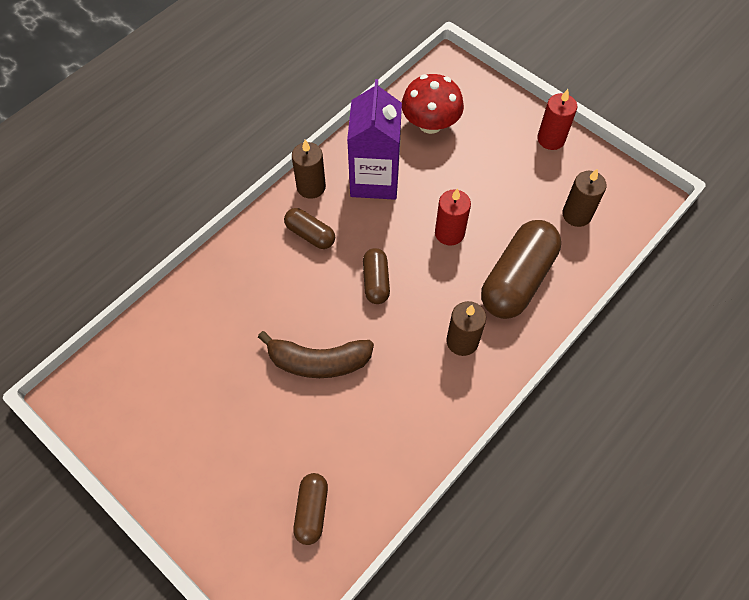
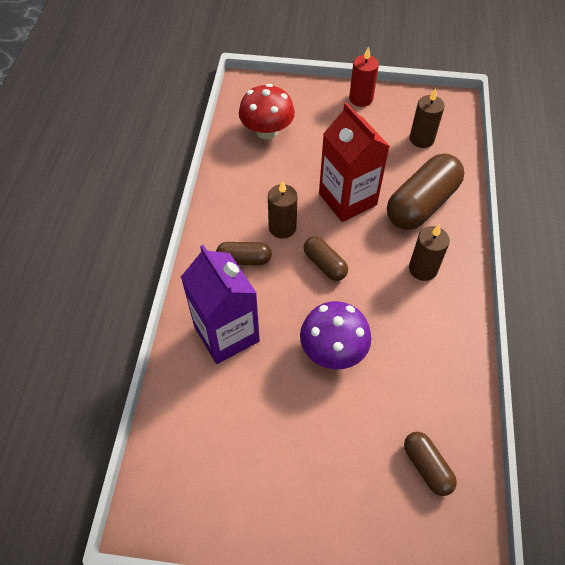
camera: 35 degrees left, 5 degrees down
(311, 187) = (214, 224): brown candle -> brown candle (282, 227)
(318, 361) = (333, 350): brown banana -> purple mushroom
(374, 179) = (259, 192): purple carton -> purple carton (226, 334)
(449, 233) = (347, 199): red candle -> red carton
(517, 279) = (421, 204): brown capsule -> brown capsule turned 45 degrees clockwise

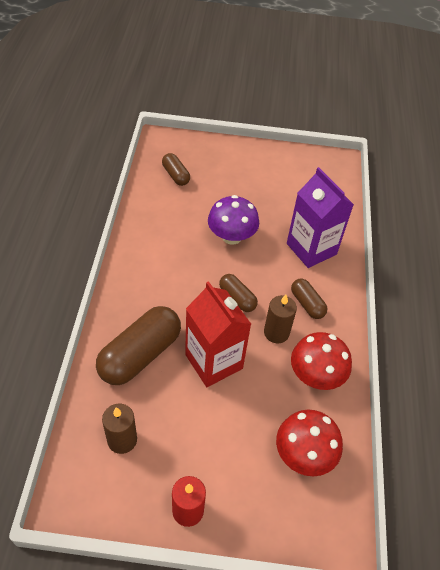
camera: 175 degrees right, 5 degrees down
(244, 259) = (307, 304): brown capsule -> brown capsule turned 60 degrees clockwise
(246, 189) = (316, 375): none -> red mushroom
(423, 269) = (152, 292): brown candle -> none

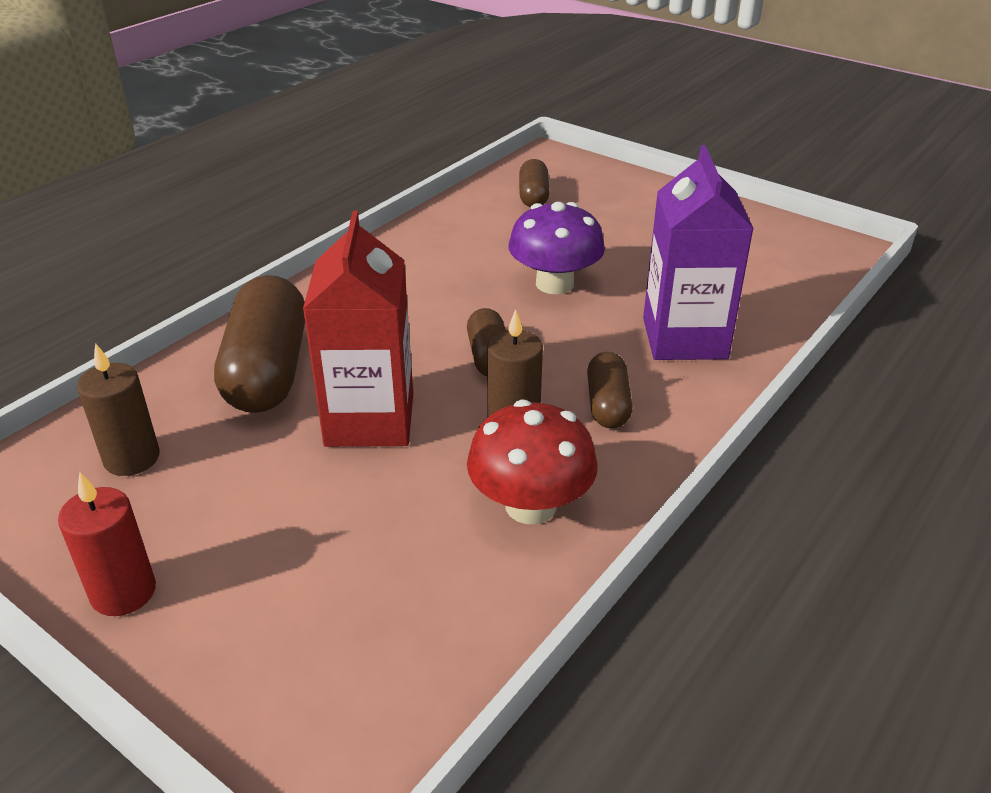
camera: 35 degrees right, 15 degrees down
(140, 355) = (267, 371): brown capsule -> brown capsule turned 75 degrees counterclockwise
(304, 454) = (396, 608): red mushroom -> none

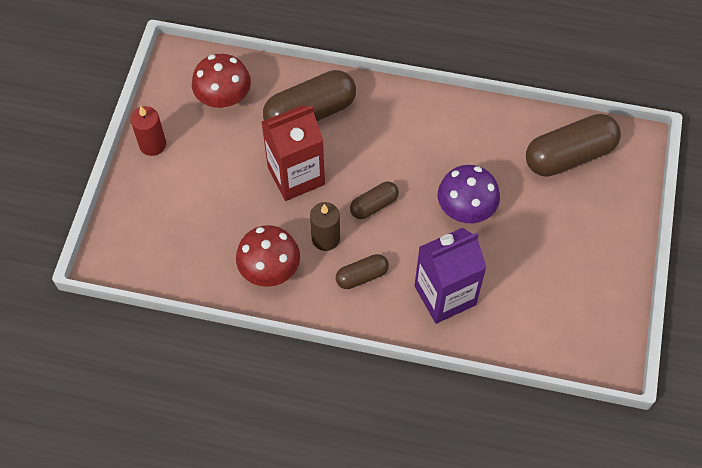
camera: 65 degrees right, 25 degrees up
(131, 458) = (224, 97): brown candle -> red mushroom
(533, 196) = (569, 155): brown capsule -> brown capsule, size x1.91

